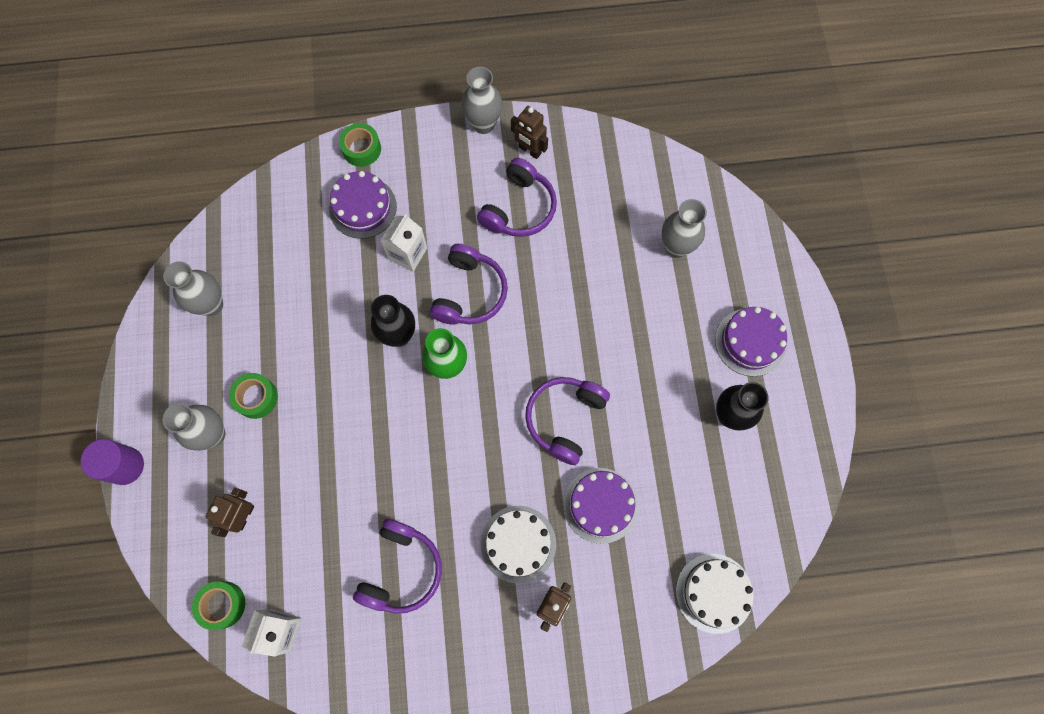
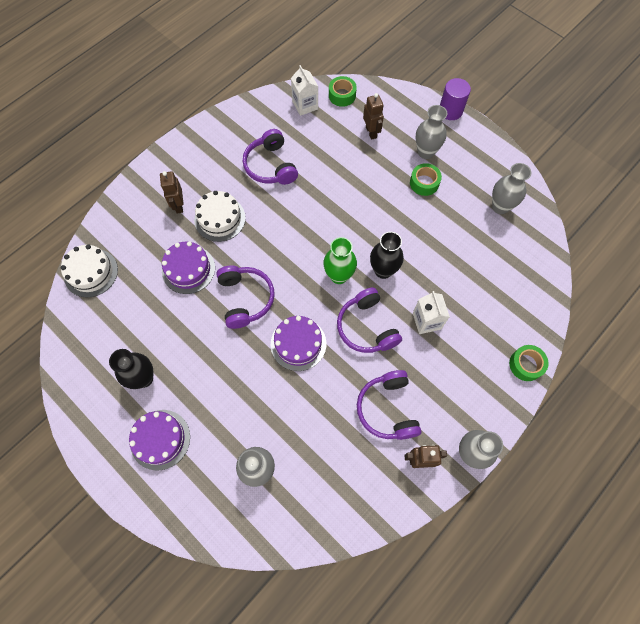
camera: 140 degrees right, 5 degrees down
(363, 207) = (483, 327): purple cake -> purple cake (298, 344)

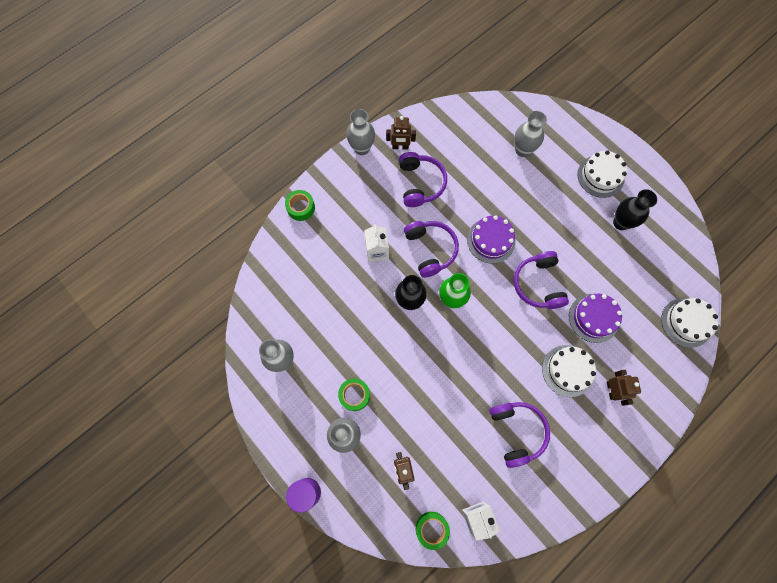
camera: 175 degrees left, 5 degrees up
(160, 439) = (600, 176): purple cake -> white cake

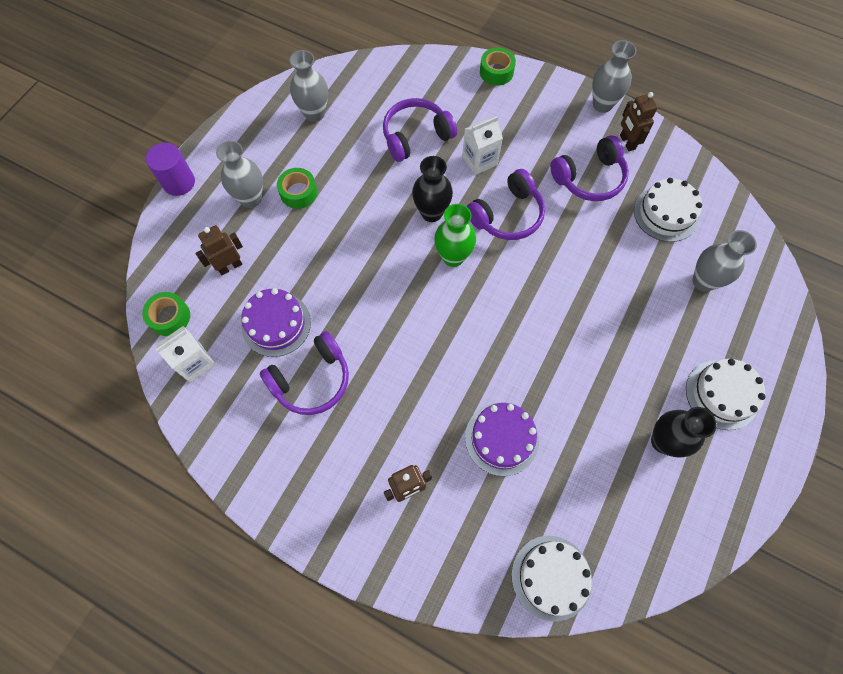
camera: 70 degrees right, 5 degrees down
(491, 240) = (552, 279): purple cake -> purple cake (276, 324)
(538, 284) = (518, 353): purple headphones -> purple headphones (416, 136)
(568, 370) = (414, 422): white cake -> white cake (665, 214)

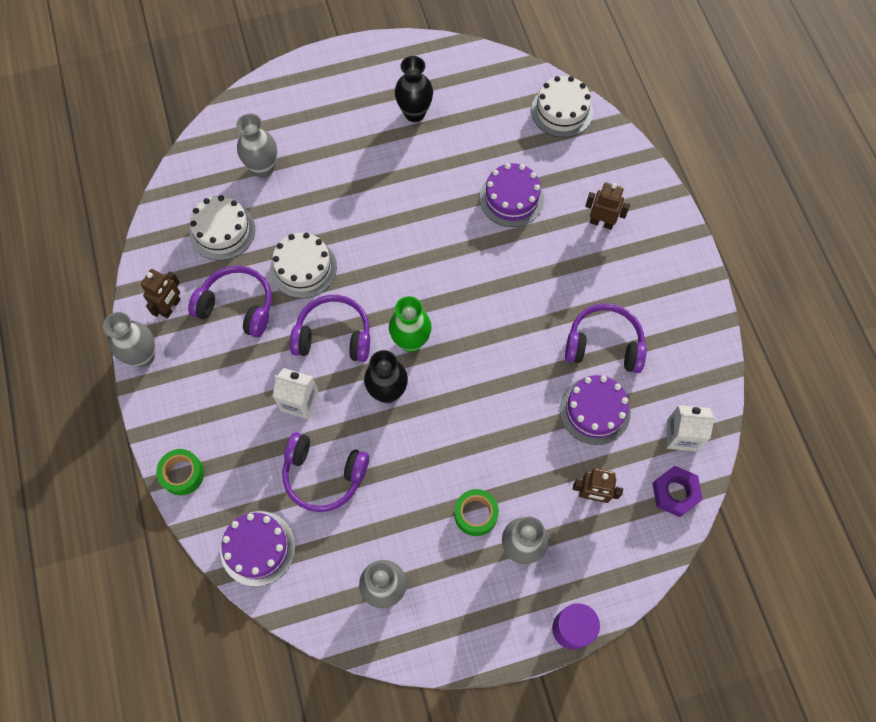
camera: 135 degrees left, 0 degrees up
(170, 317) = (675, 493): green tape -> purple nut
(410, 75) = (258, 548): none -> purple cake
(722, 394) = (346, 104): white cake -> white cake (303, 268)

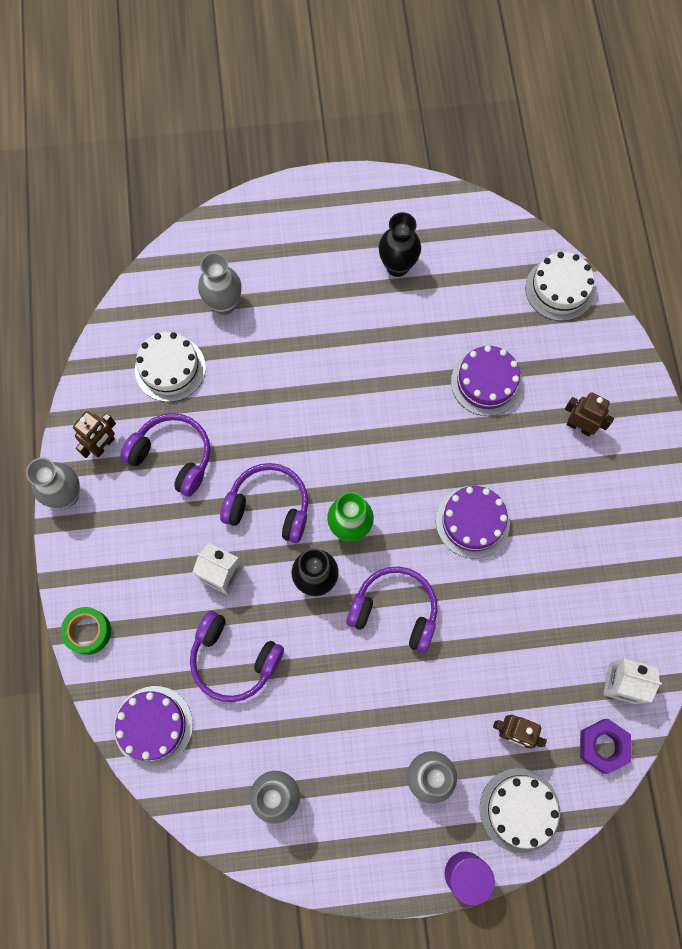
camera: 10 degrees right, 5 degrees up
(303, 268) = (249, 424): white cake -> white cake (519, 810)
(475, 514) = (386, 730): green tape -> none
(594, 410) = (533, 639): purple cake -> purple cake (472, 522)
(604, 345) = (557, 566): purple headphones -> purple headphones (395, 610)

